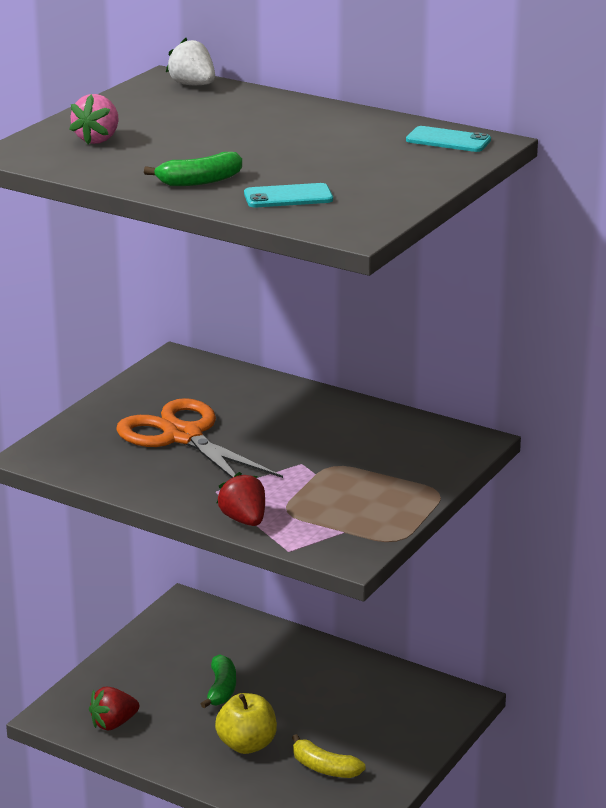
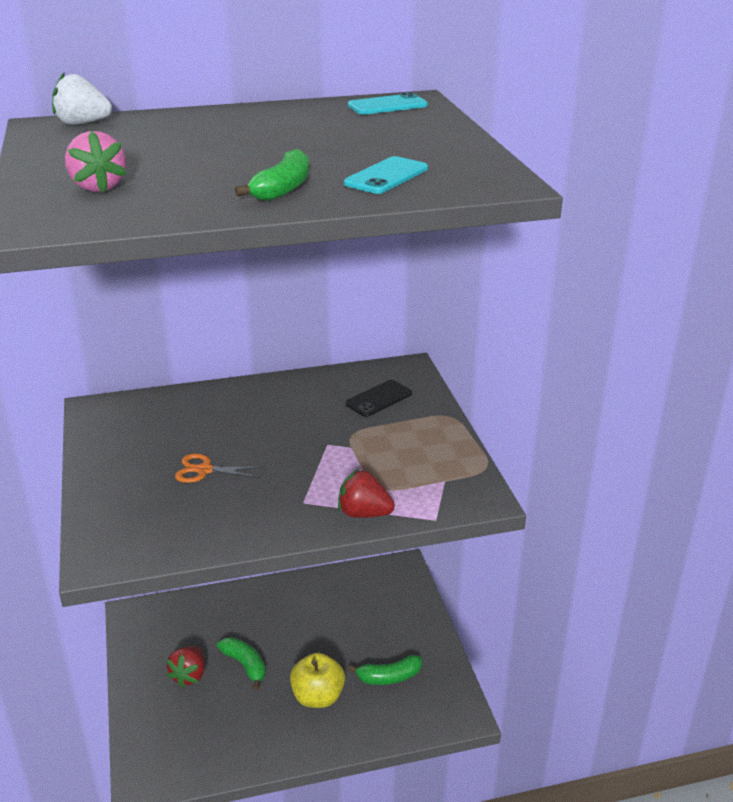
camera: 45 degrees left, 5 degrees up
(113, 724) = (201, 750): red strawberry -> red strawberry (189, 675)
(183, 437) = (204, 470): orange scissors -> orange scissors, size x0.45
(324, 768) = (389, 677): yellow banana -> green banana
(404, 451) = (379, 399): none -> black phone

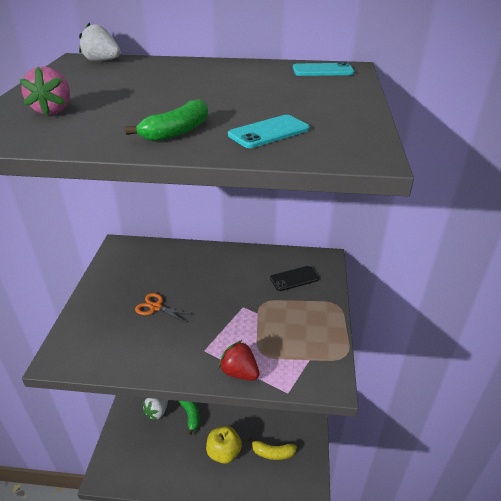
camera: 20 degrees right, 5 degrees up
(189, 675) = (157, 412): red strawberry -> white strawberry
(389, 677) = (272, 453): green banana -> yellow banana

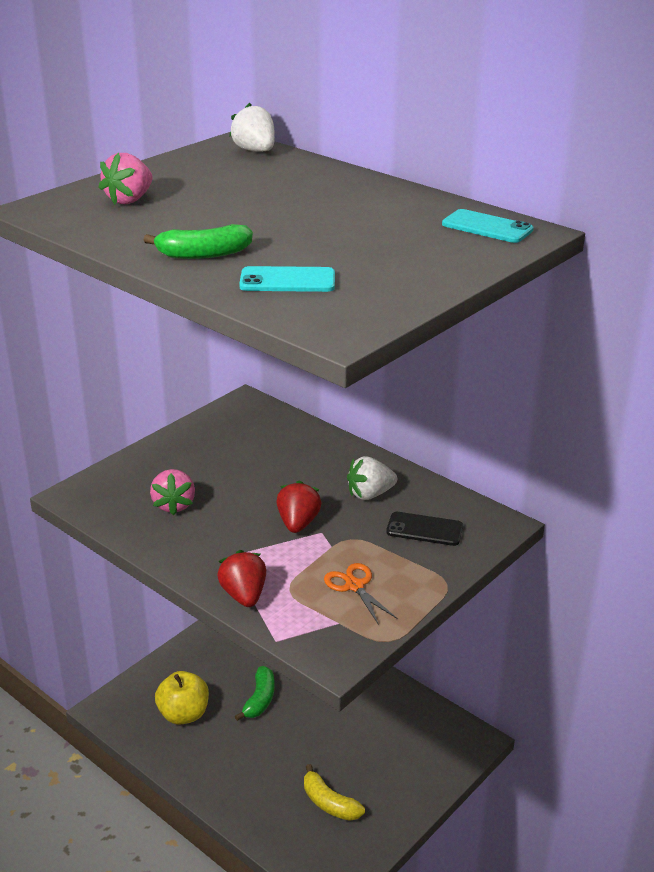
camera: 35 degrees right, 5 degrees down
(136, 332) = (174, 505): none -> pink strawberry
(156, 307) = (220, 488): orange scissors -> orange scissors (354, 586)
(157, 412) = (221, 673): white strawberry -> white strawberry (370, 494)
(224, 308) = (298, 523): none -> red strawberry
(224, 452) = (266, 765): yellow apple -> yellow apple (183, 714)

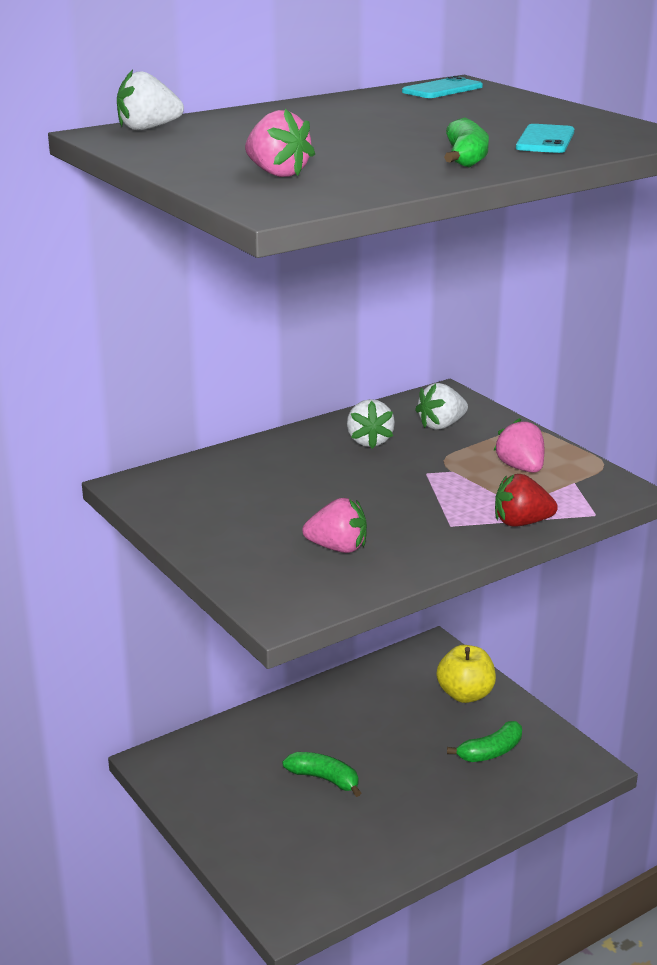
camera: 75 degrees left, 5 degrees down
(183, 714) = (324, 845): yellow apple -> yellow apple (465, 694)
(298, 523) = (405, 482): red strawberry -> none
(329, 803) = (490, 752): yellow banana -> green banana
(354, 586) = (521, 468): orange scissors -> pink strawberry
(424, 529) = (441, 425): black phone -> white strawberry

